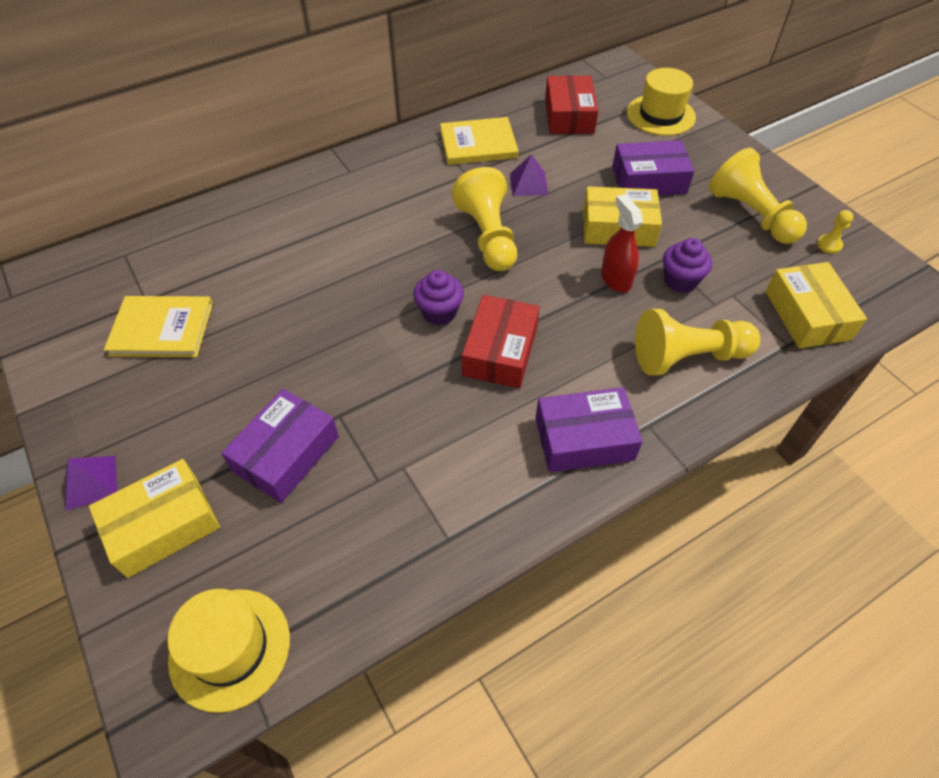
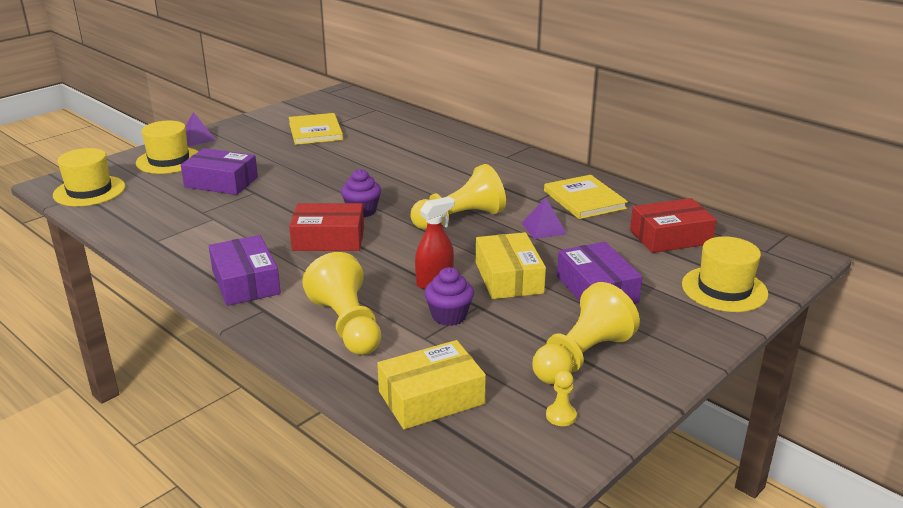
camera: 75 degrees right, 25 degrees down
(163, 525) = (169, 160): yellow box -> yellow hat

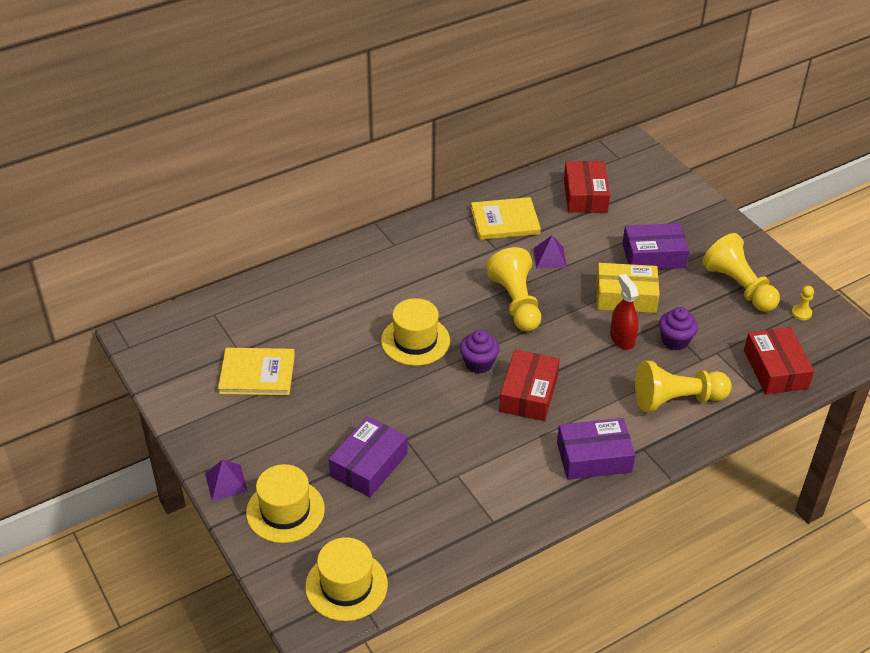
camera: 75 degrees left, 15 degrees up
(431, 398) = (775, 369): yellow box -> red box
(724, 289) = (667, 196): yellow hat -> yellow hat (415, 341)

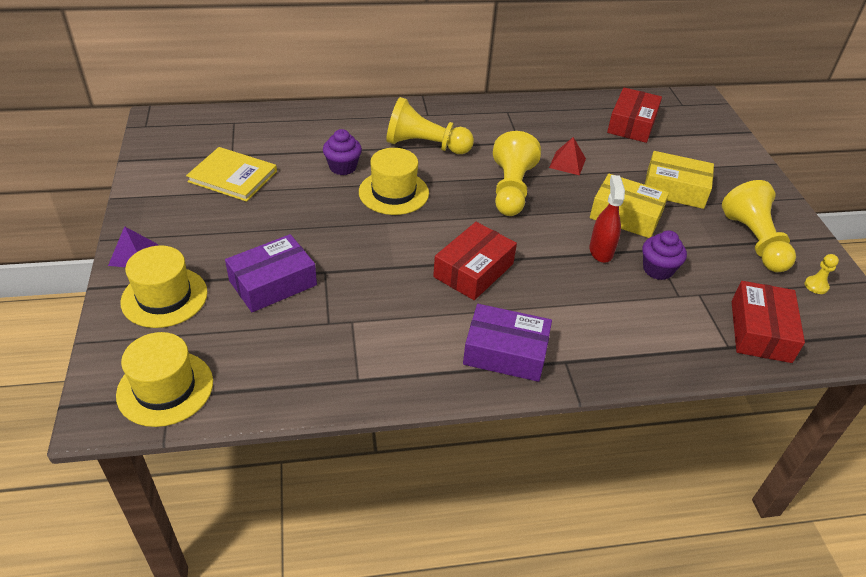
camera: 20 degrees right, 0 degrees up
(478, 363) = (441, 229): purple cupcake -> purple cupcake (343, 167)
(505, 221) = (542, 124): yellow book -> none
(550, 258) = (567, 163): purple pyramid -> red pyramid
(653, 255) = (674, 189): purple box -> yellow box
(676, 400) = (630, 325): yellow pawn -> yellow pawn (425, 145)

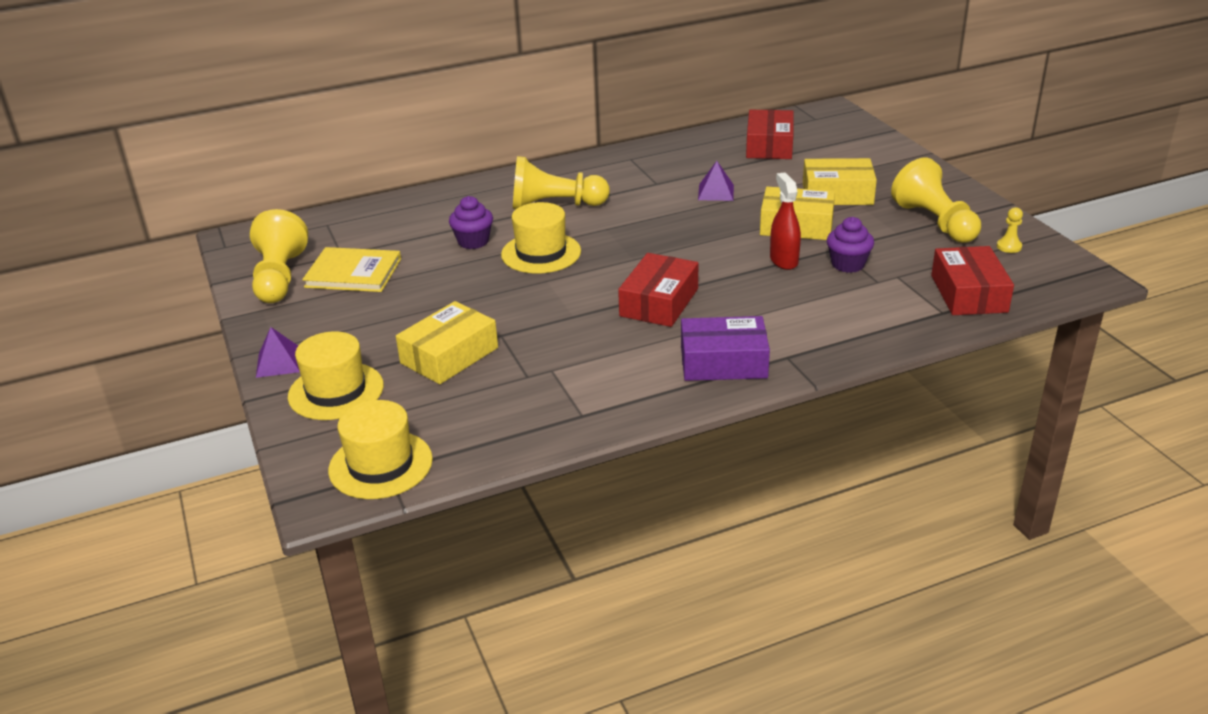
camera: 10 degrees left, 10 degrees down
(273, 283) = (449, 355): purple box -> yellow box
(511, 189) = (666, 226): yellow pawn -> yellow pawn (279, 277)
(567, 163) = (716, 192): red pyramid -> purple pyramid

